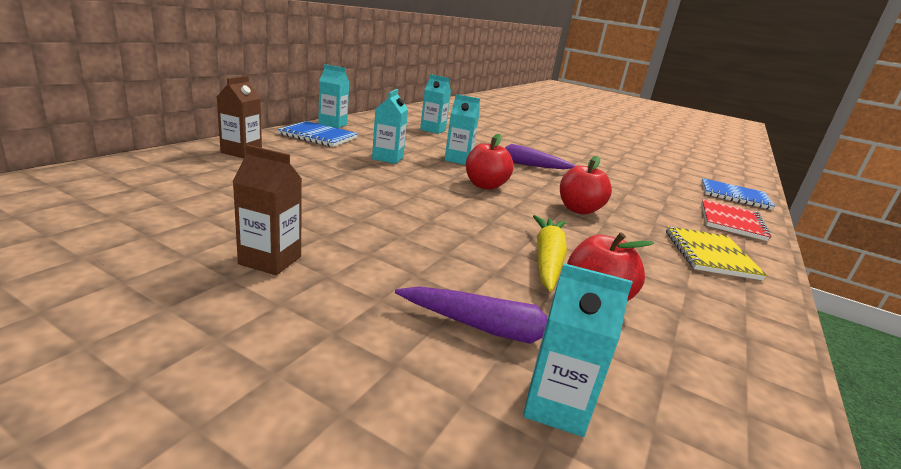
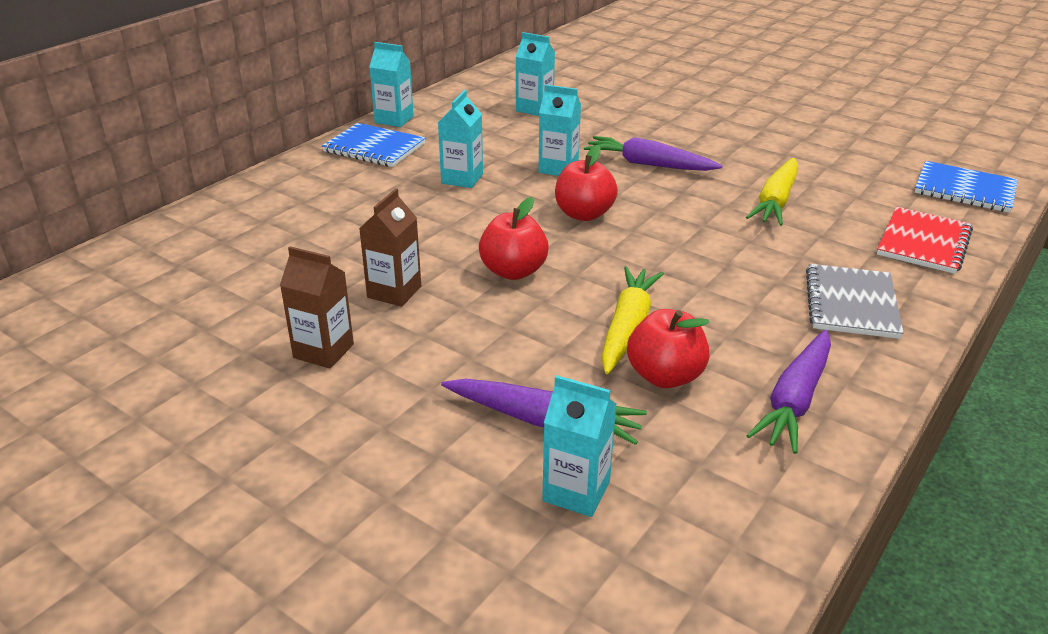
camera: 10 degrees right, 10 degrees up
(241, 152) = (282, 193): brown carton -> brown carton (394, 292)
(579, 210) = (700, 244): red apple -> red apple (513, 271)
(618, 191) = (776, 201): none -> yellow carrot
(710, 255) = (851, 304): yellow notebook -> grey notebook
(714, 322) = (795, 400): none -> purple carrot

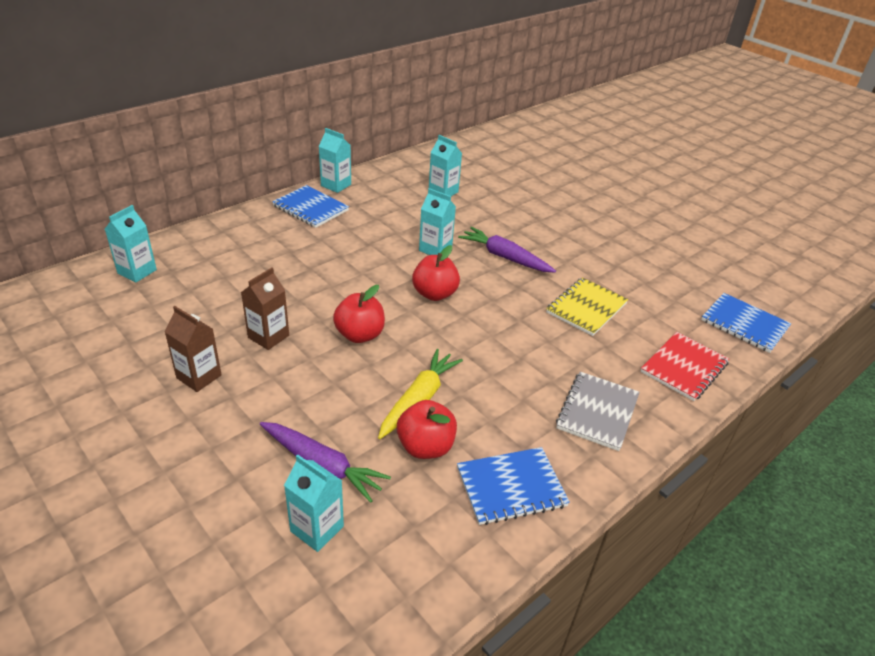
camera: 10 degrees right, 5 degrees up
(462, 179) = (360, 246): turquoise carton -> turquoise carton (137, 271)
(776, 201) = (586, 308): yellow carrot -> yellow notebook
(795, 400) = (511, 487): purple carrot -> blue notebook

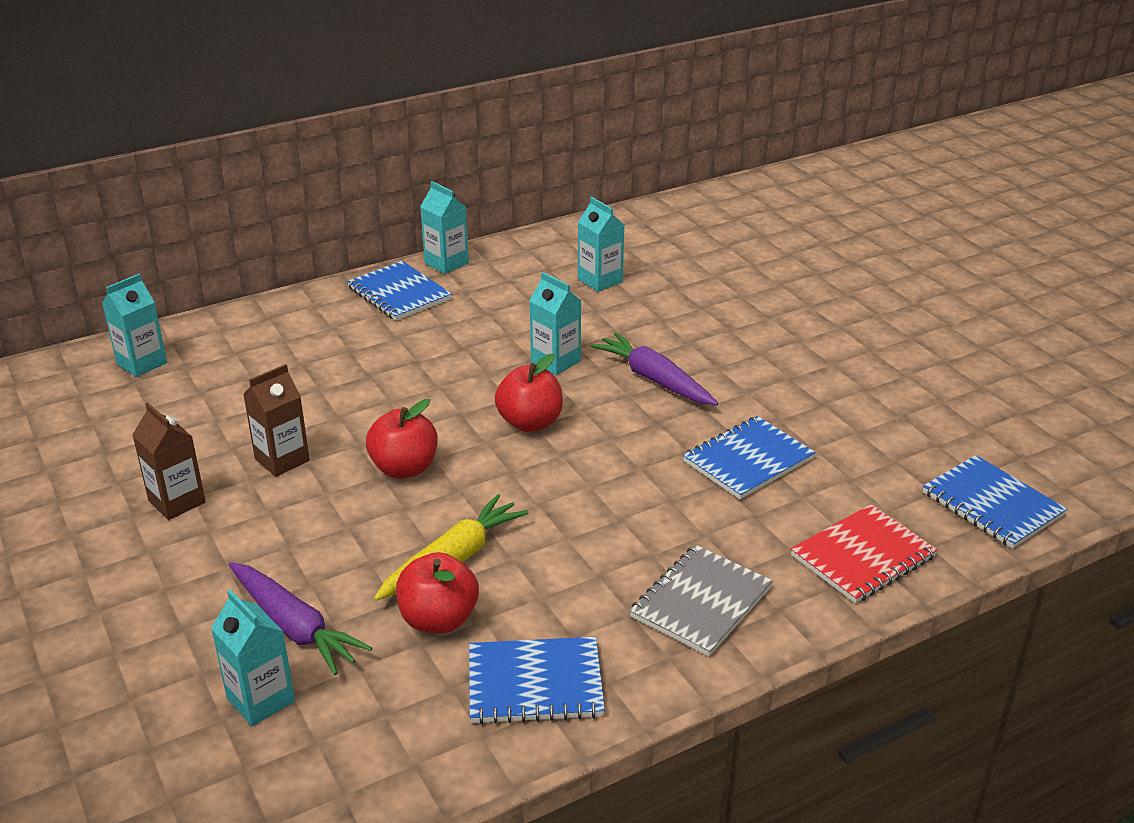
camera: 15 degrees right, 5 degrees down
(586, 308) = (748, 460): yellow notebook -> blue notebook

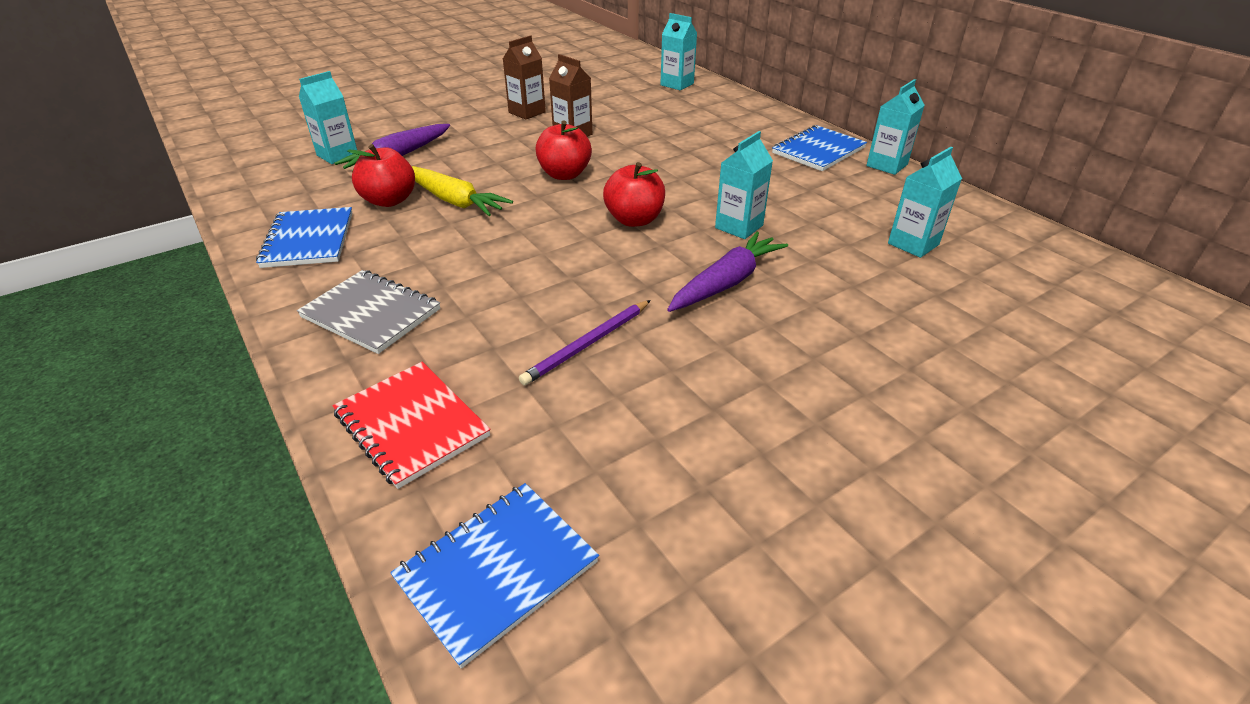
camera: 85 degrees right, 5 degrees up
(748, 460) = (587, 344): blue notebook -> purple pencil

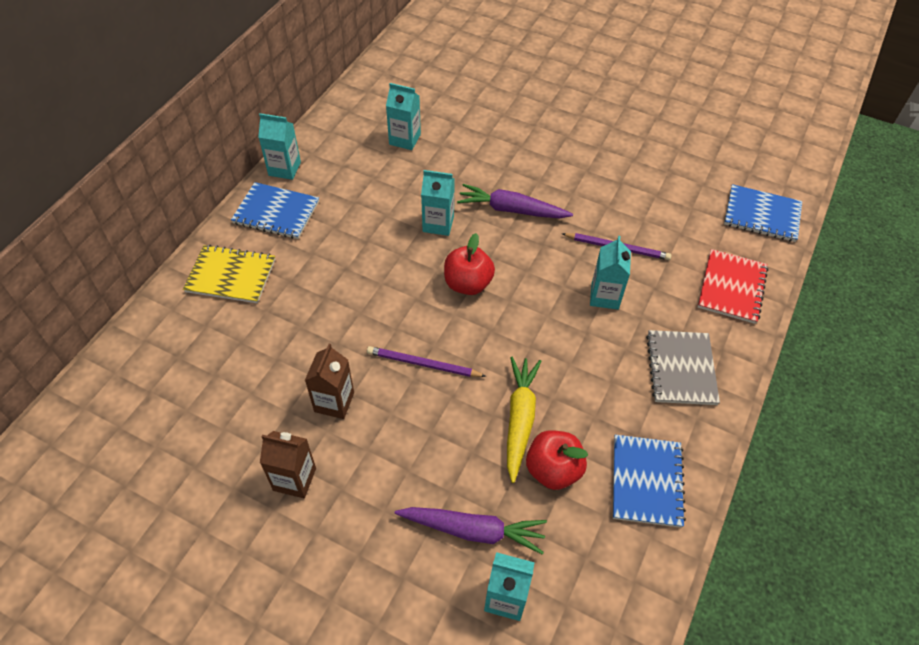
camera: 120 degrees left, 15 degrees up
(308, 240) = (646, 481): blue notebook -> blue notebook turned 45 degrees counterclockwise
(564, 174) = (423, 364): red apple -> purple pencil
(677, 84) = (140, 371): turquoise carton -> turquoise carton (604, 296)
(747, 122) = (231, 276): none -> yellow notebook

